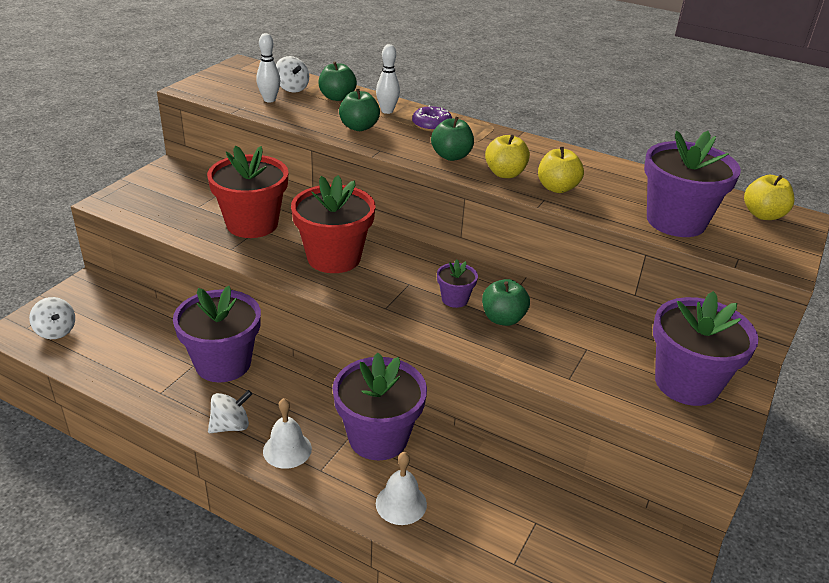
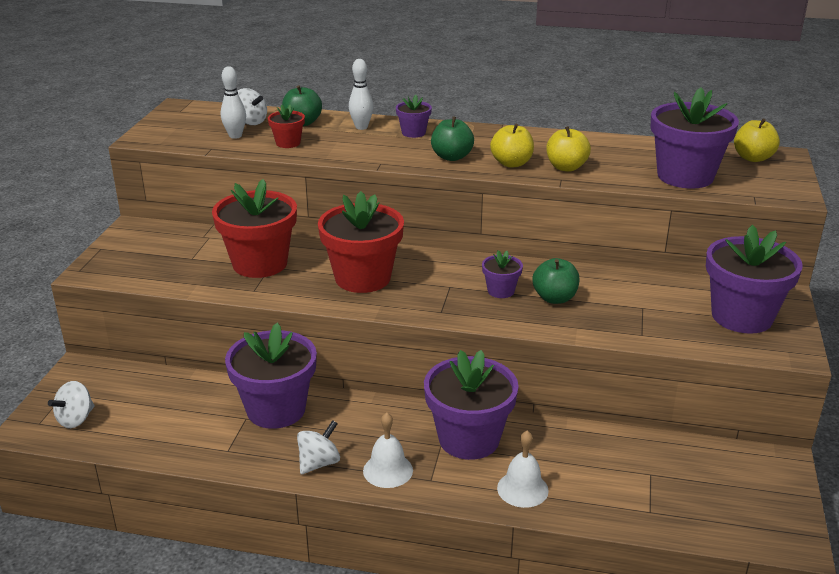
camera: 15 degrees left, 5 degrees down
(56, 331) = (75, 419): white spinning top -> white spinning top turned 90 degrees clockwise
(310, 115) = (288, 143): none -> red flower pot
(359, 127) = (345, 146): green apple -> none
(431, 125) = (413, 133): purple donut -> purple flower pot

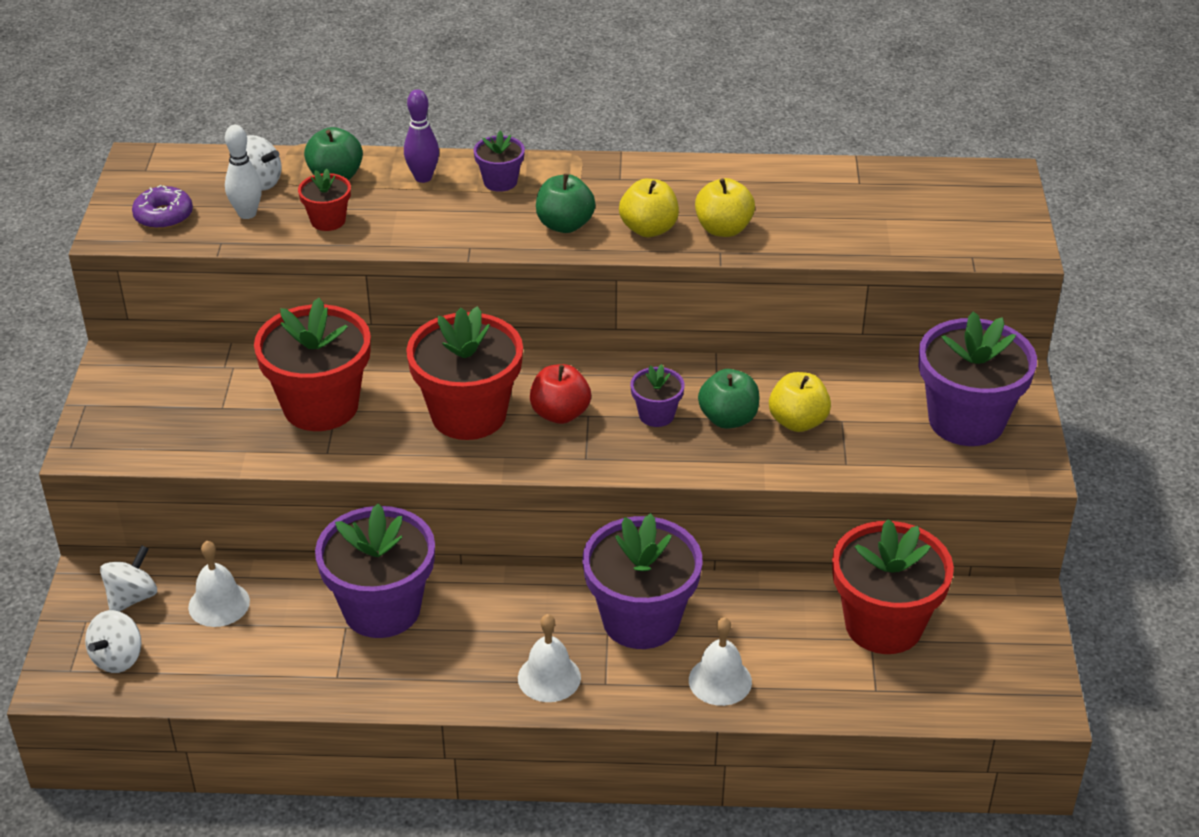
camera: 10 degrees left, 10 degrees up
(161, 393) = (219, 604): none -> white bell
(180, 133) = (163, 216): none -> purple donut
(319, 463) = (460, 679): white spinning top -> white spinning top (132, 597)
(361, 127) = (423, 177): white bowling pin -> purple bowling pin
(429, 284) = (560, 414): none -> red apple
(662, 465) = (883, 625): none -> red flower pot
(685, 176) = (881, 229): purple flower pot -> none
(753, 158) = (966, 185): yellow apple -> yellow apple (797, 422)

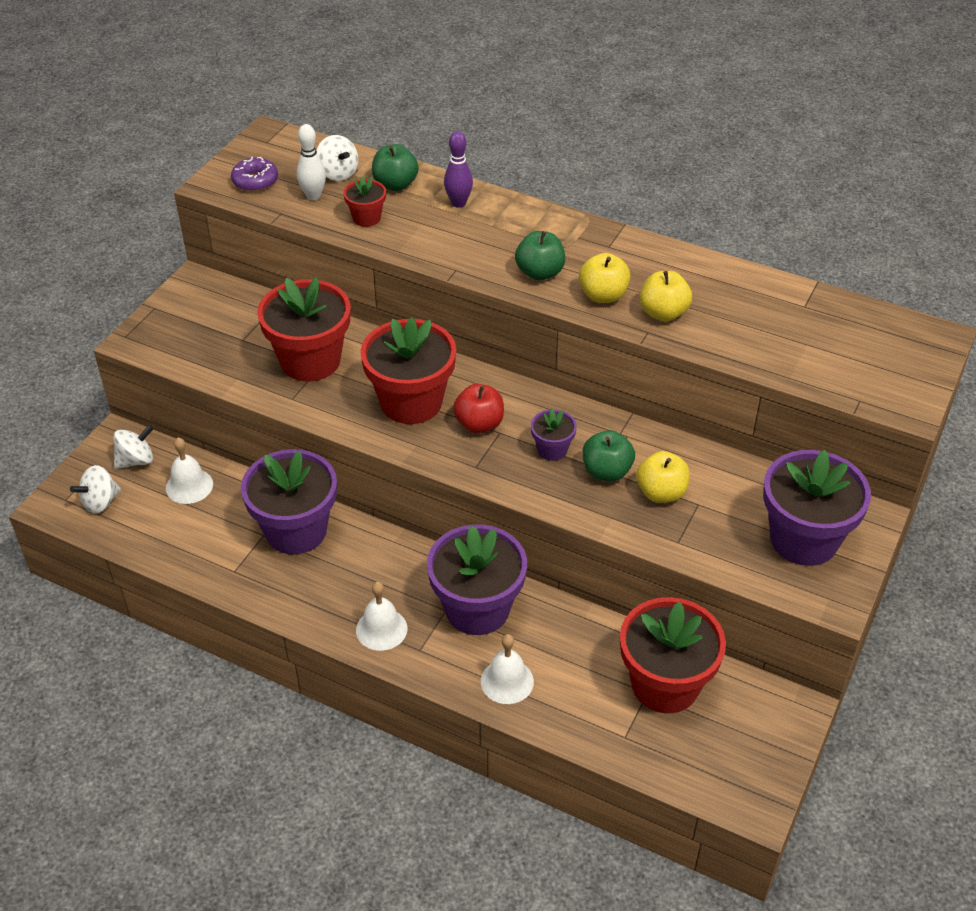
camera: 25 degrees right, 5 degrees up
(500, 182) = (514, 223): purple flower pot -> none

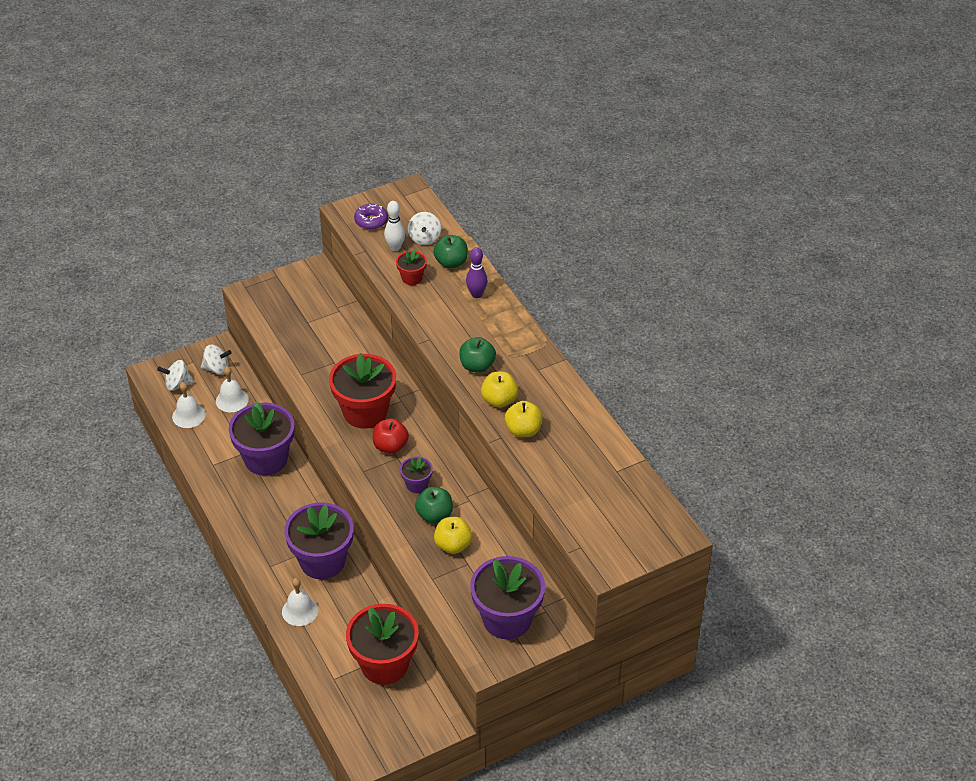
camera: 35 degrees right, 0 degrees up
(310, 361) = (333, 355): red flower pot -> none
(381, 629) = (260, 542): white bell -> white bell (188, 415)

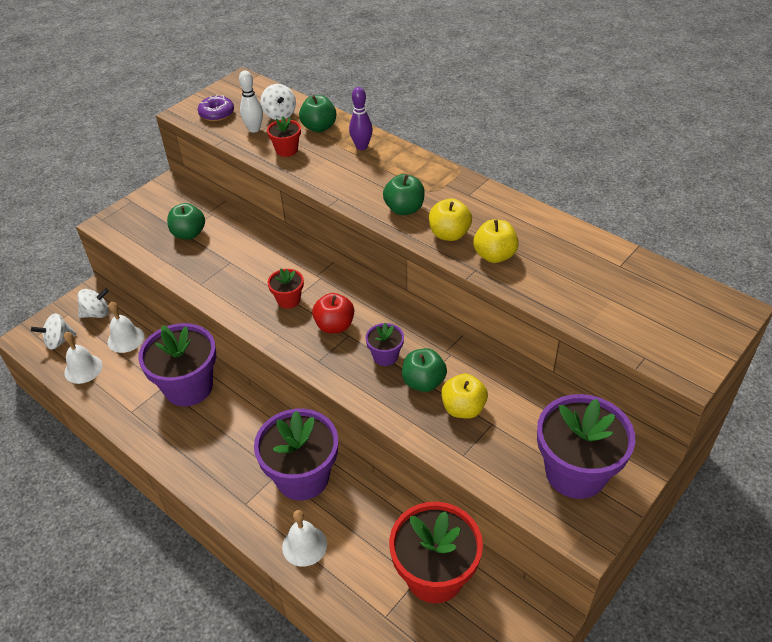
camera: 20 degrees left, 0 degrees up
(311, 324) = (189, 234): none -> green apple
(365, 412) = (288, 300): red flower pot -> red flower pot, size x0.47

